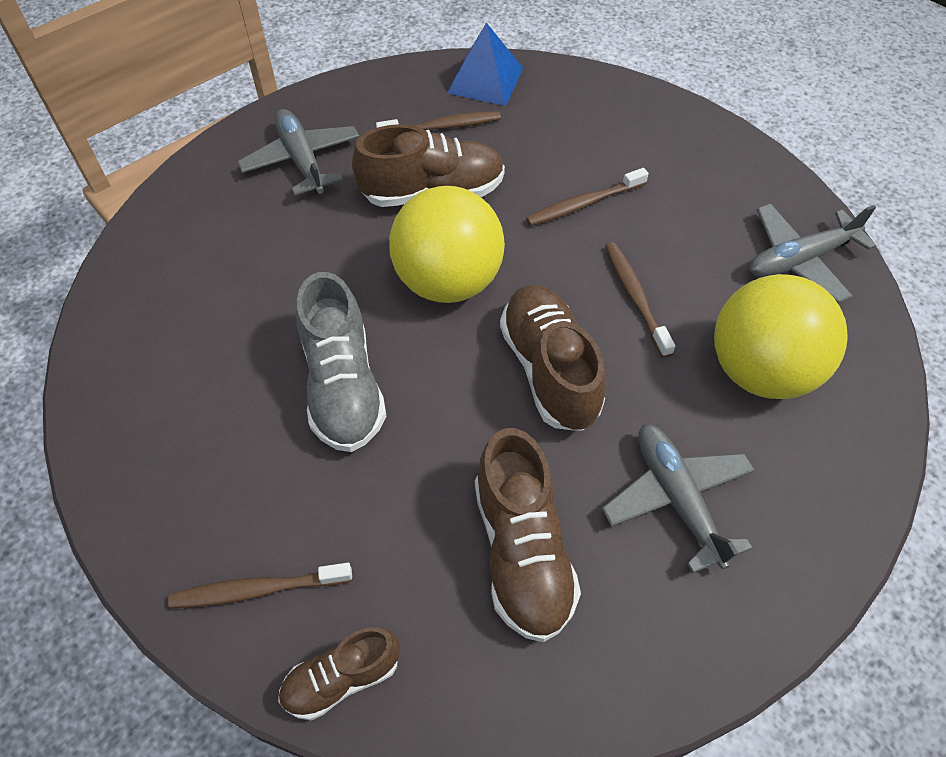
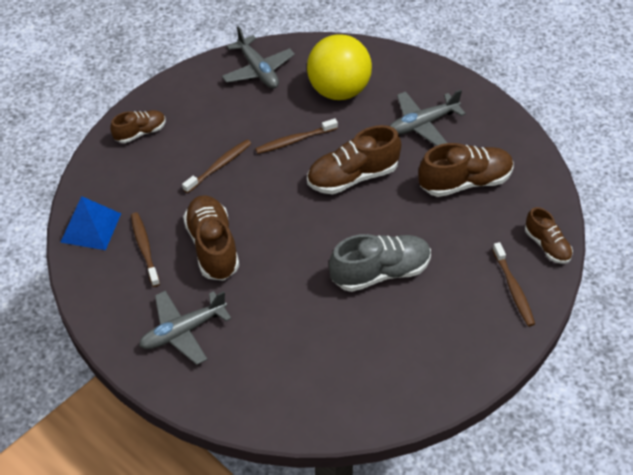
camera: 95 degrees left, 5 degrees down
(448, 281) = (292, 230): yellow ball -> none
(583, 204) = (219, 166): brown toothbrush -> brown toothbrush turned 105 degrees counterclockwise
(652, 123) = (140, 133): none -> brown shoe

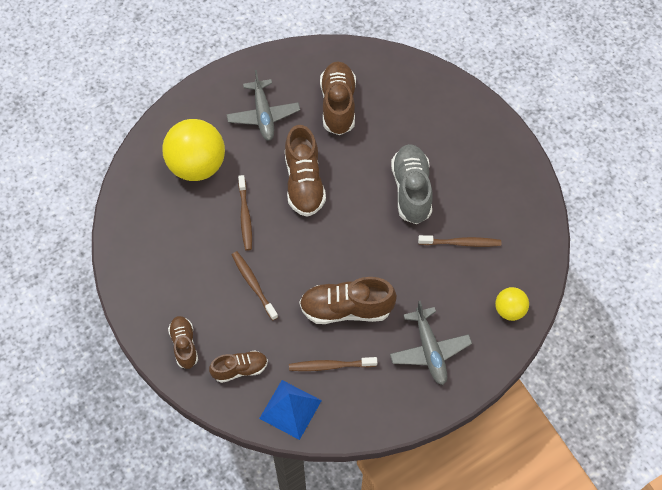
camera: 75 degrees left, 10 degrees up
(254, 400) = (509, 310): none -> yellow ball
(258, 70) = (142, 225): grey plane -> none
(513, 289) = (452, 108): brown toothbrush -> brown toothbrush (461, 243)
(547, 245) = (419, 73): brown shoe -> brown shoe (240, 369)

